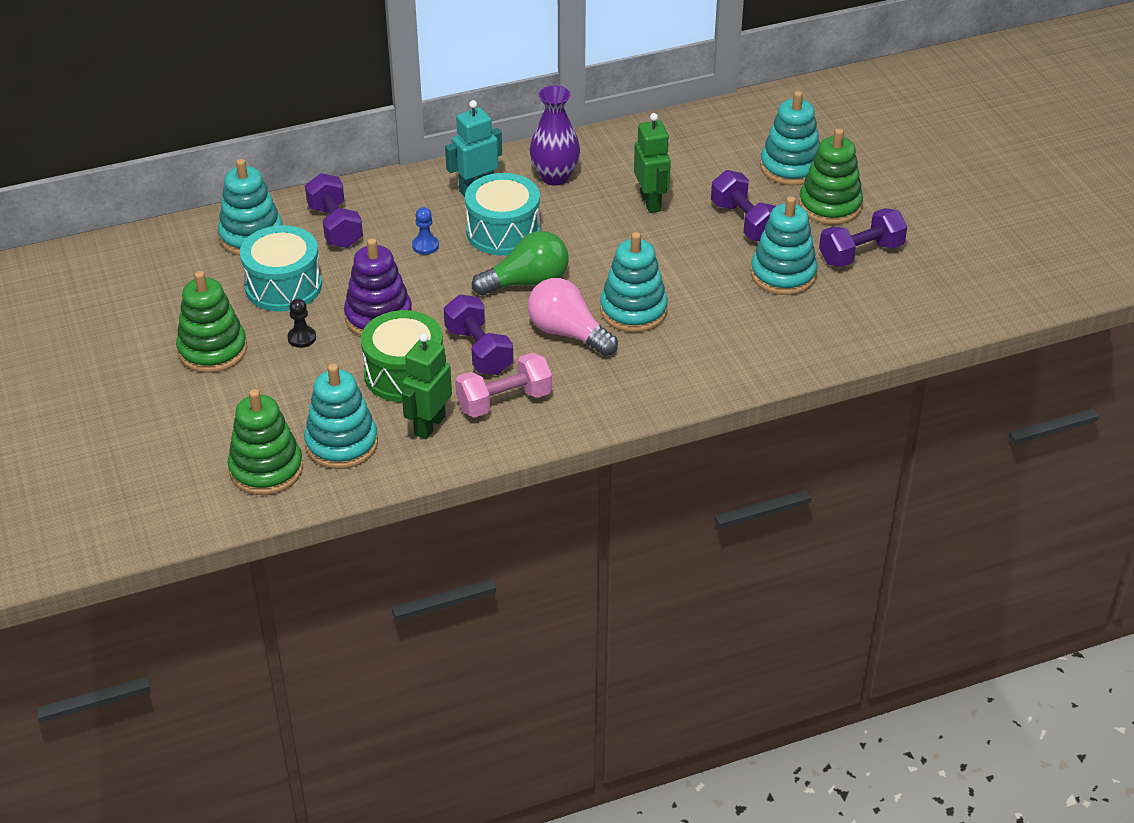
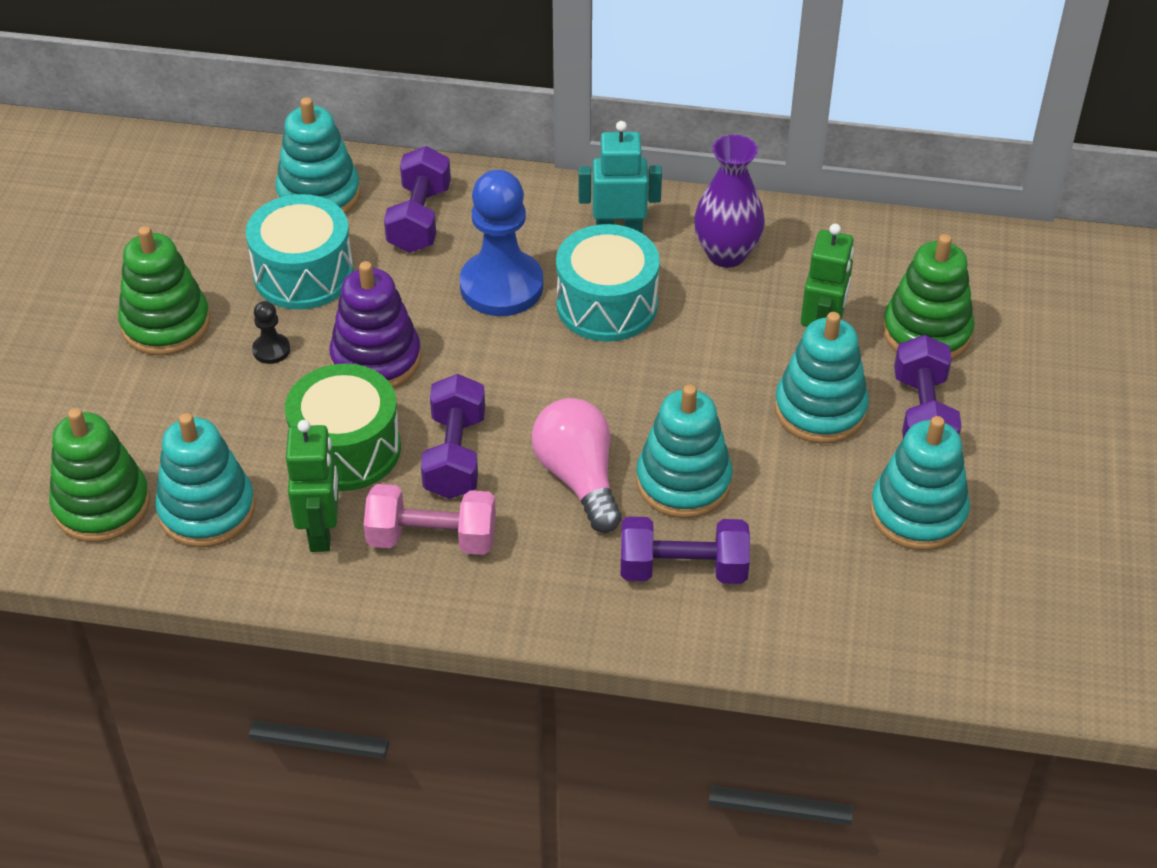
camera: 30 degrees right, 5 degrees up
(425, 246) = (501, 286): blue pawn -> blue pawn, size x2.31
(429, 425) = (321, 531): green robot -> green robot turned 120 degrees clockwise
(527, 282) = (583, 386): green light bulb -> none
(790, 167) = (1044, 359): turquoise stacking toy -> turquoise stacking toy (820, 409)
(830, 205) = (1058, 437): green stacking toy -> green stacking toy (926, 332)
(860, 253) = (1048, 527): purple dumbbell -> purple dumbbell (683, 569)

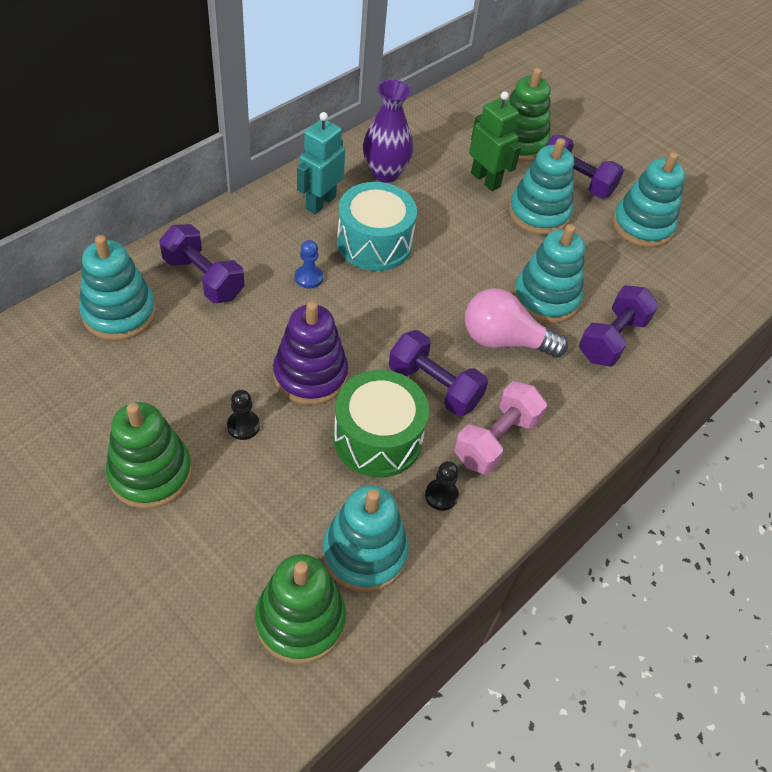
camera: 60 degrees left, 5 degrees up
(303, 274) = (188, 366): turquoise drum -> none
(321, 531) = (441, 495): green robot -> black pawn
(501, 286) = (308, 277): blue pawn -> blue pawn, size x0.43

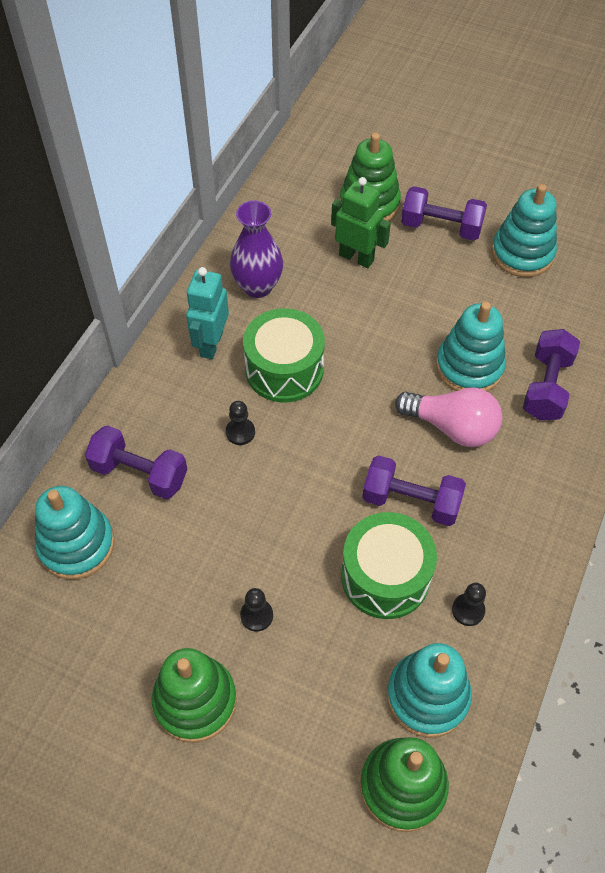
camera: 15 degrees left, 5 degrees up
(308, 277) = (240, 432): blue pawn -> black pawn
(310, 375) = (293, 537): purple stacking toy -> none
(374, 243) = (284, 369): turquoise drum -> green drum
(496, 440) = (490, 534): pink dumbbell -> none
(504, 340) = (452, 427): pink light bulb -> pink light bulb turned 150 degrees counterclockwise
(539, 213) = (422, 276): turquoise stacking toy -> none

